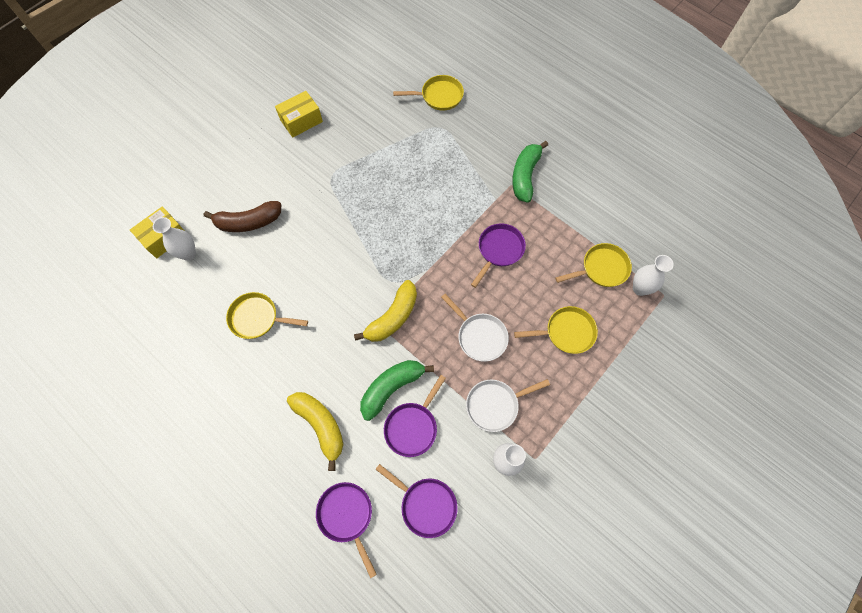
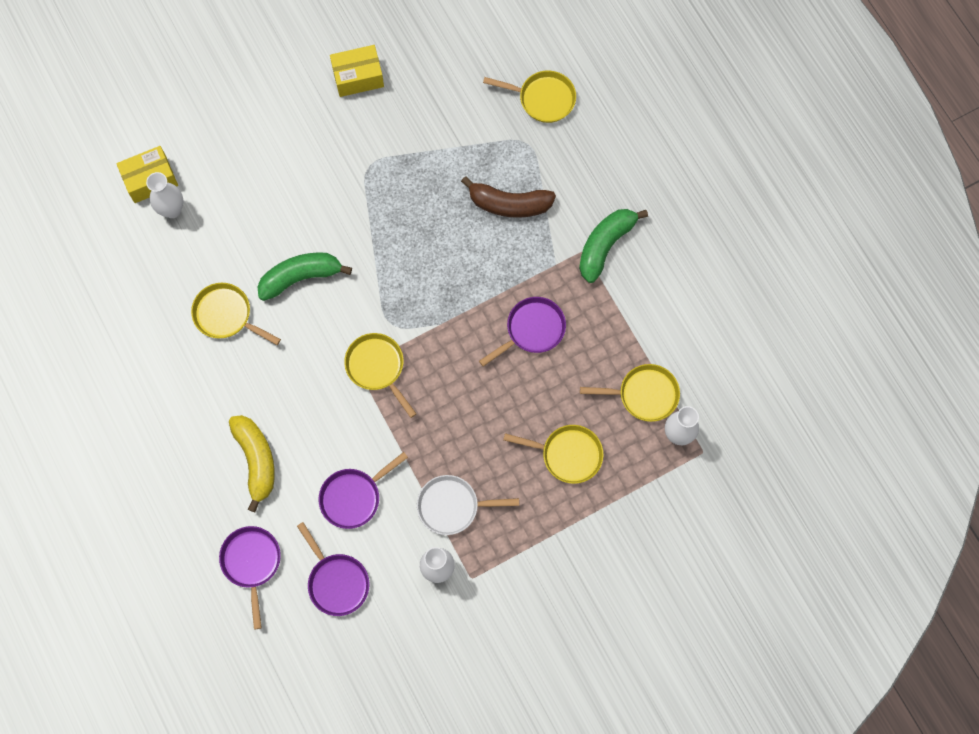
camera: 20 degrees right, 5 degrees up
(248, 222) = (252, 193): brown banana -> brown banana (509, 204)
(392, 317) = (377, 367): yellow banana -> yellow pan
(392, 388) = (347, 447): green banana -> green banana (301, 277)
(479, 336) = (467, 424): white pan -> none

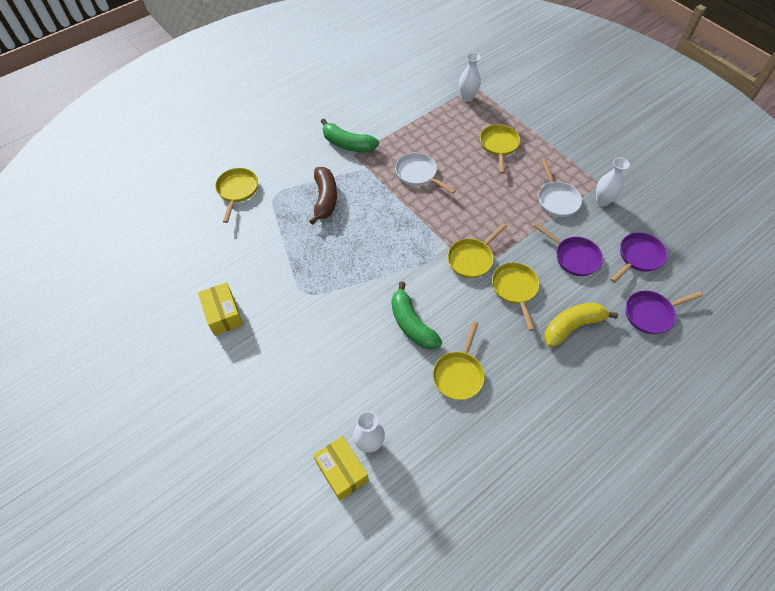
camera: 100 degrees left, 15 degrees down
(532, 330) = (418, 174): purple pan -> white pan
(644, 395) = (447, 115): yellow pan -> yellow pan (515, 289)

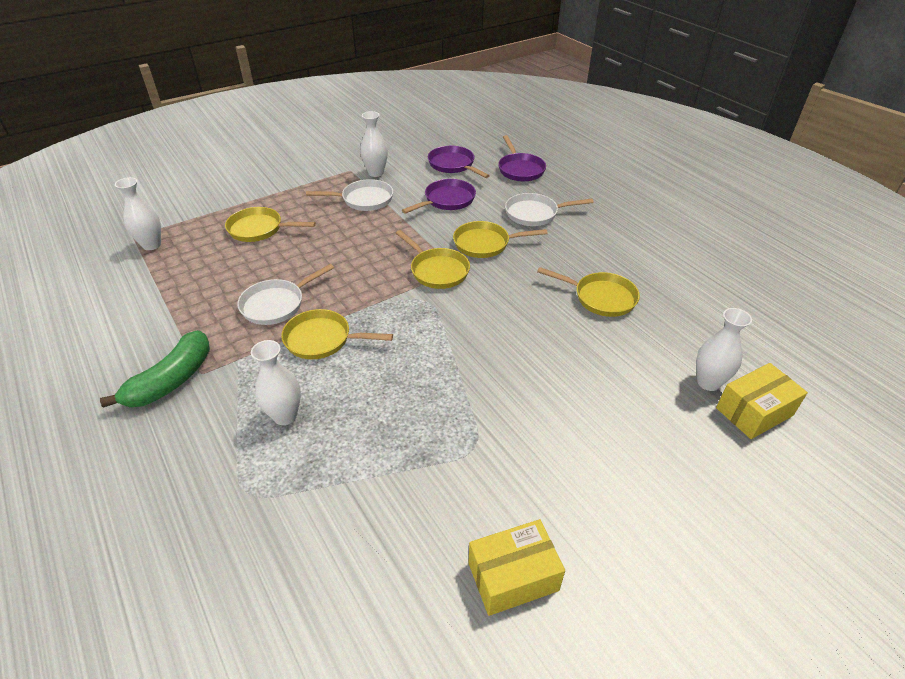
camera: 85 degrees left, 15 degrees down
(237, 191) = (208, 563): yellow pan -> yellow pan (322, 339)
(325, 199) = (285, 416): brown banana -> white vase
(411, 324) = (532, 331): green banana -> none
(572, 326) = (535, 214): yellow banana -> white pan

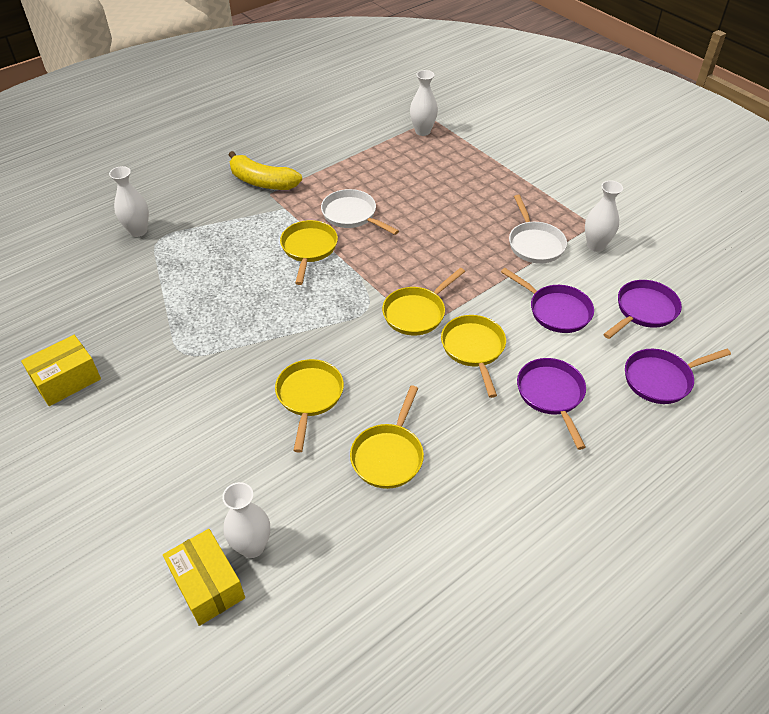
camera: 85 degrees right, 5 degrees up
(171, 380) = (262, 182): green banana -> yellow banana
(259, 229) = (460, 183): yellow pan -> yellow pan (309, 396)
(285, 416) = (225, 243): white vase -> white vase (138, 231)
(513, 576) = (67, 380): yellow box -> yellow box turned 75 degrees clockwise
(535, 214) = (551, 395): white pan -> purple pan

